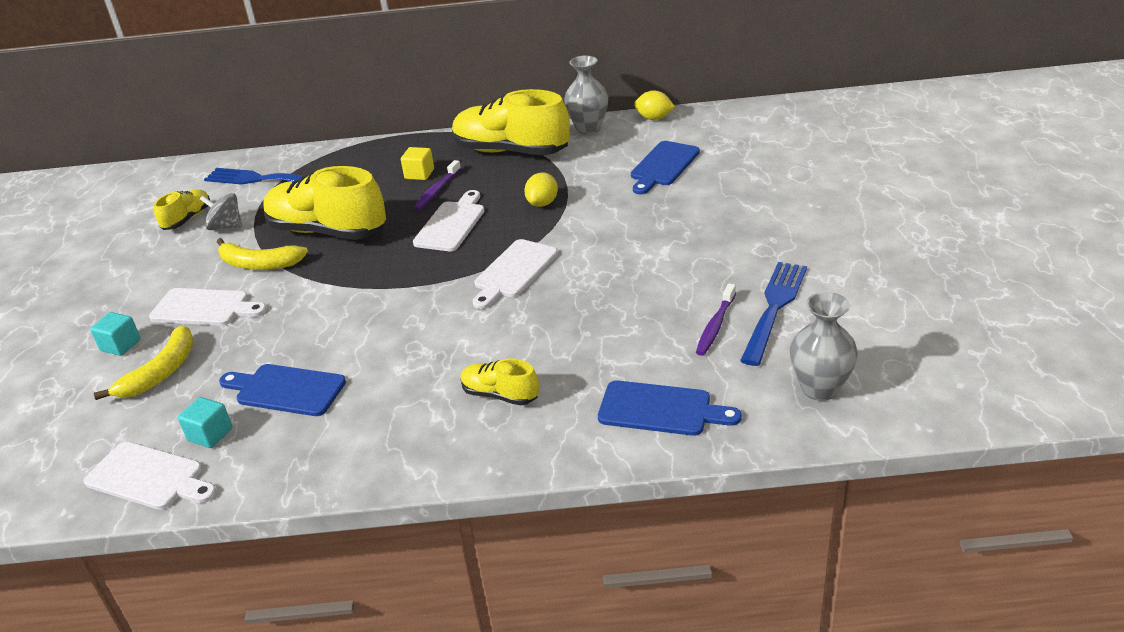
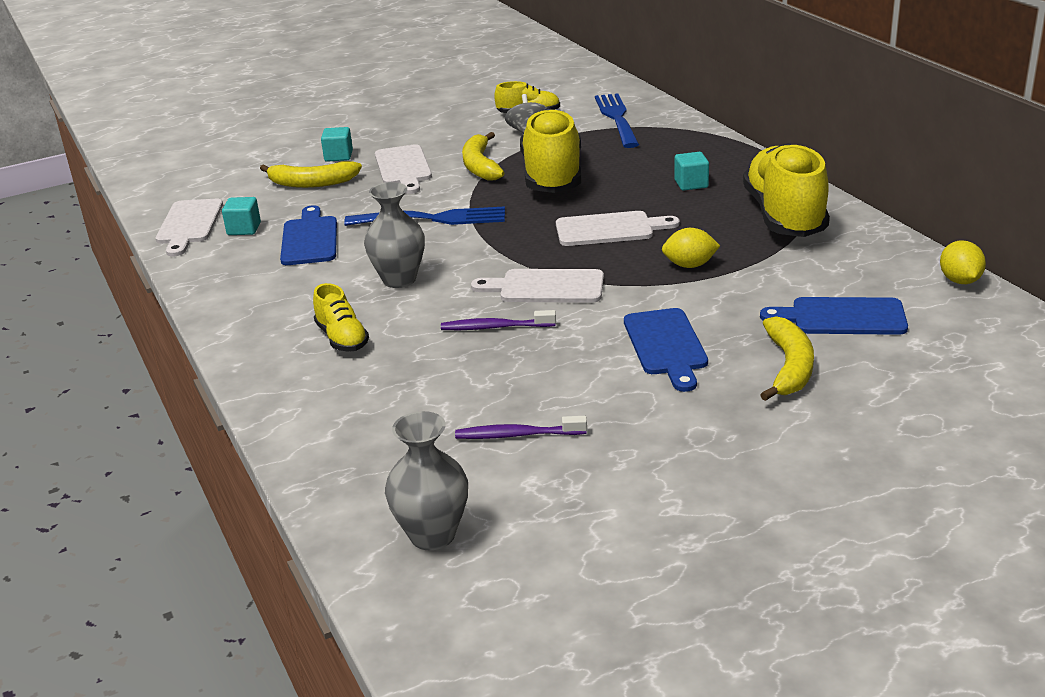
camera: 65 degrees right, 5 degrees down
(419, 174) = (691, 184): yellow cube -> turquoise cube
(437, 190) = (667, 202): purple toothbrush -> purple toothbrush (496, 327)
(500, 395) = (342, 338): yellow shoe -> yellow shoe turned 150 degrees clockwise
(588, 128) = (885, 245): grey vase -> grey vase (399, 279)
(660, 409) = (354, 434): blue cutting board -> blue cutting board (666, 345)
(708, 199) = (789, 368): none -> yellow banana
(774, 309) = (575, 470): blue fork -> blue fork (431, 219)

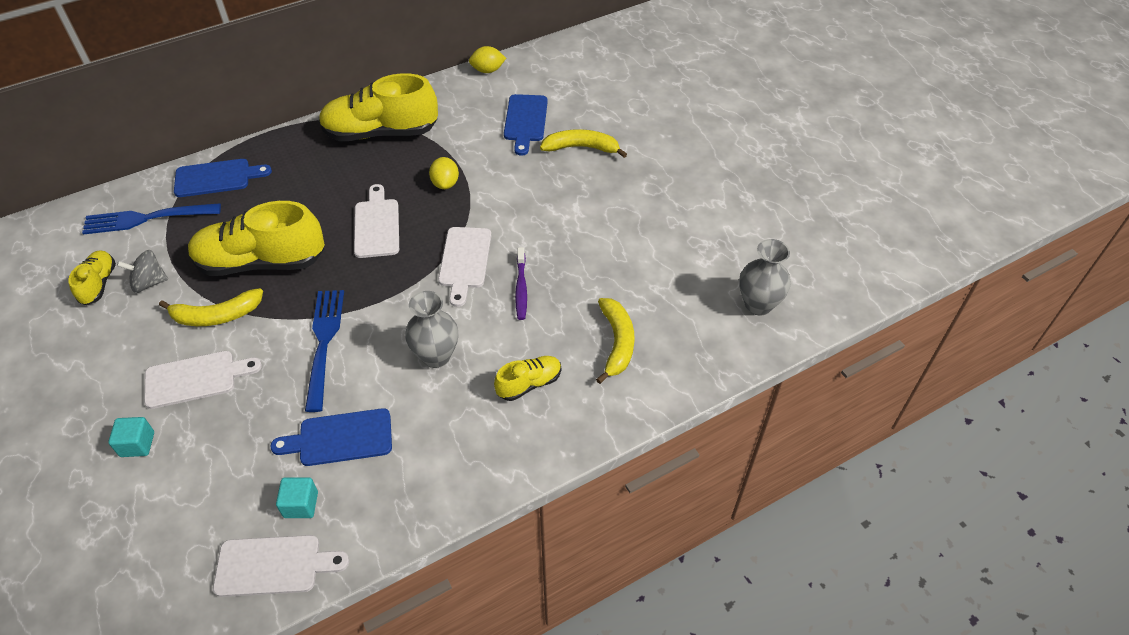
camera: 95 degrees left, 20 degrees up
(311, 183) = (203, 459): yellow banana -> yellow banana (616, 343)
(518, 435) = (656, 270): purple toothbrush -> none
(666, 345) = (553, 199): blue cutting board -> blue cutting board (216, 178)
(691, 184) = (309, 177): turquoise cube -> none

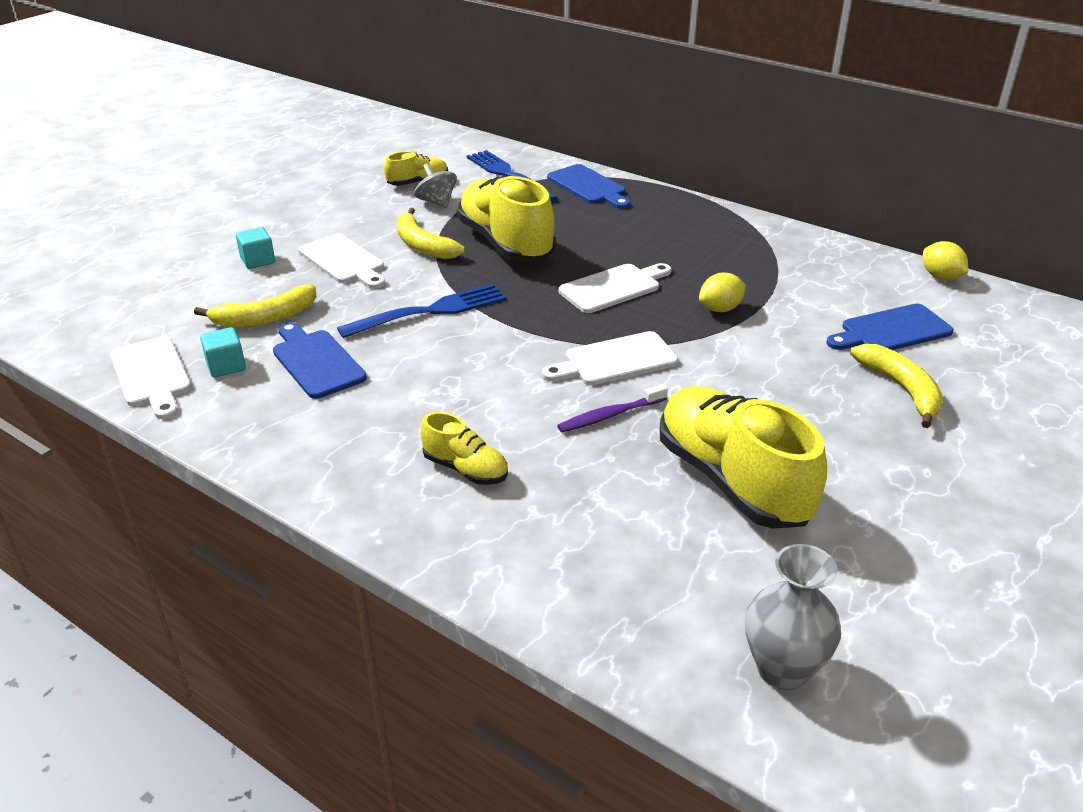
camera: 65 degrees right, 15 degrees down
(381, 132) = (749, 245): yellow shoe -> yellow shoe (732, 480)
(436, 356) = (461, 386): grey vase -> none
(616, 343) = (584, 527): yellow banana -> yellow banana (265, 318)

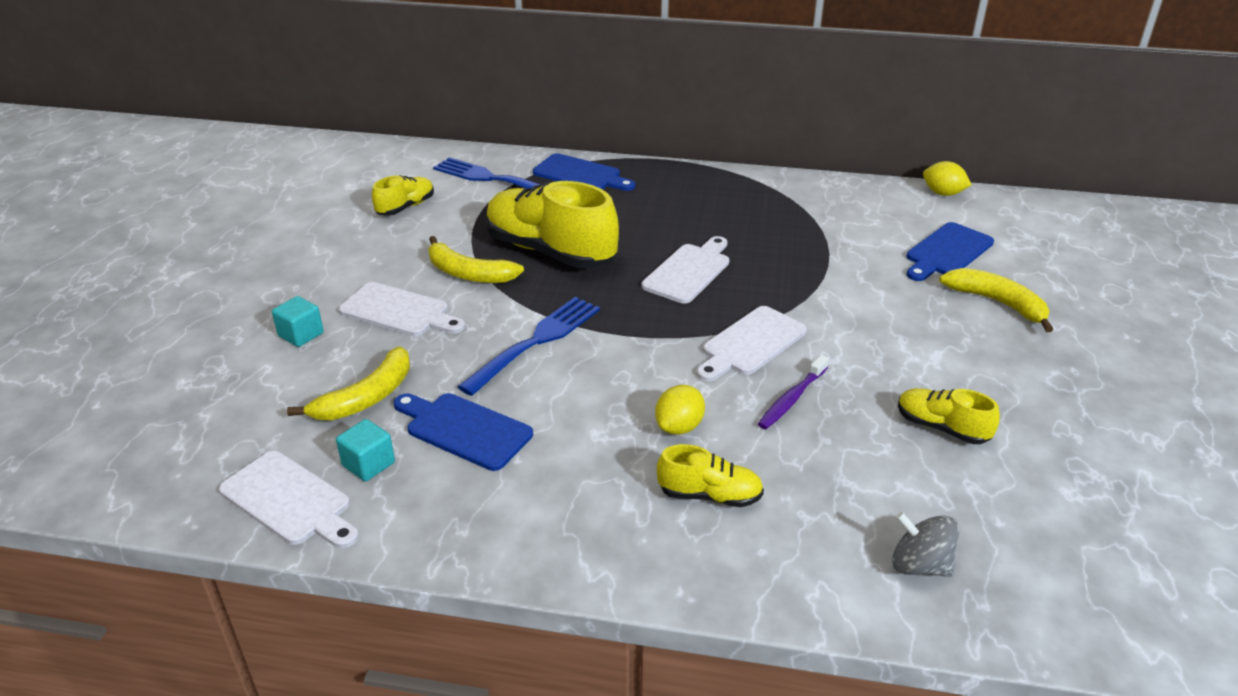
camera: 25 degrees left, 0 degrees up
(437, 202) = (443, 224): grey spinning top -> grey spinning top (919, 565)
(720, 309) = (797, 268): yellow lemon -> yellow lemon (679, 427)
(732, 480) = (941, 428): yellow shoe -> yellow shoe, size x0.49
(782, 669) = (1121, 586): grey vase -> none

